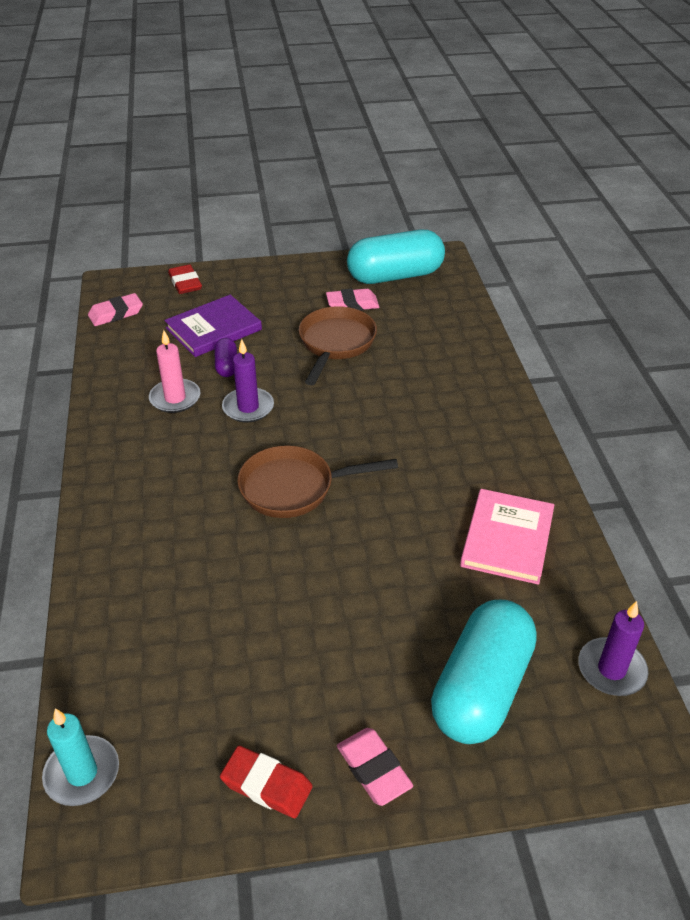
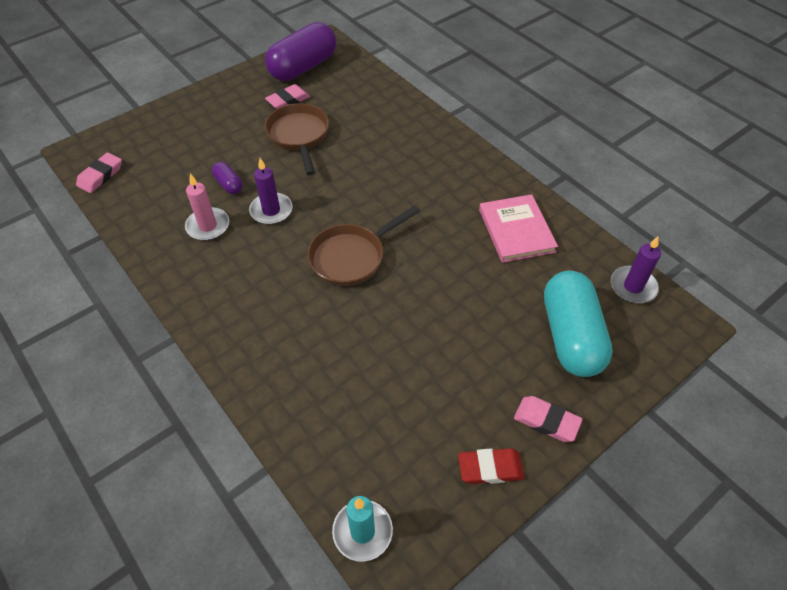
camera: 30 degrees left, 10 degrees up
(185, 283) = (140, 129): red eraser -> none
(214, 329) = (195, 159): purple book -> none
(395, 276) = (303, 67): turquoise capsule -> purple capsule

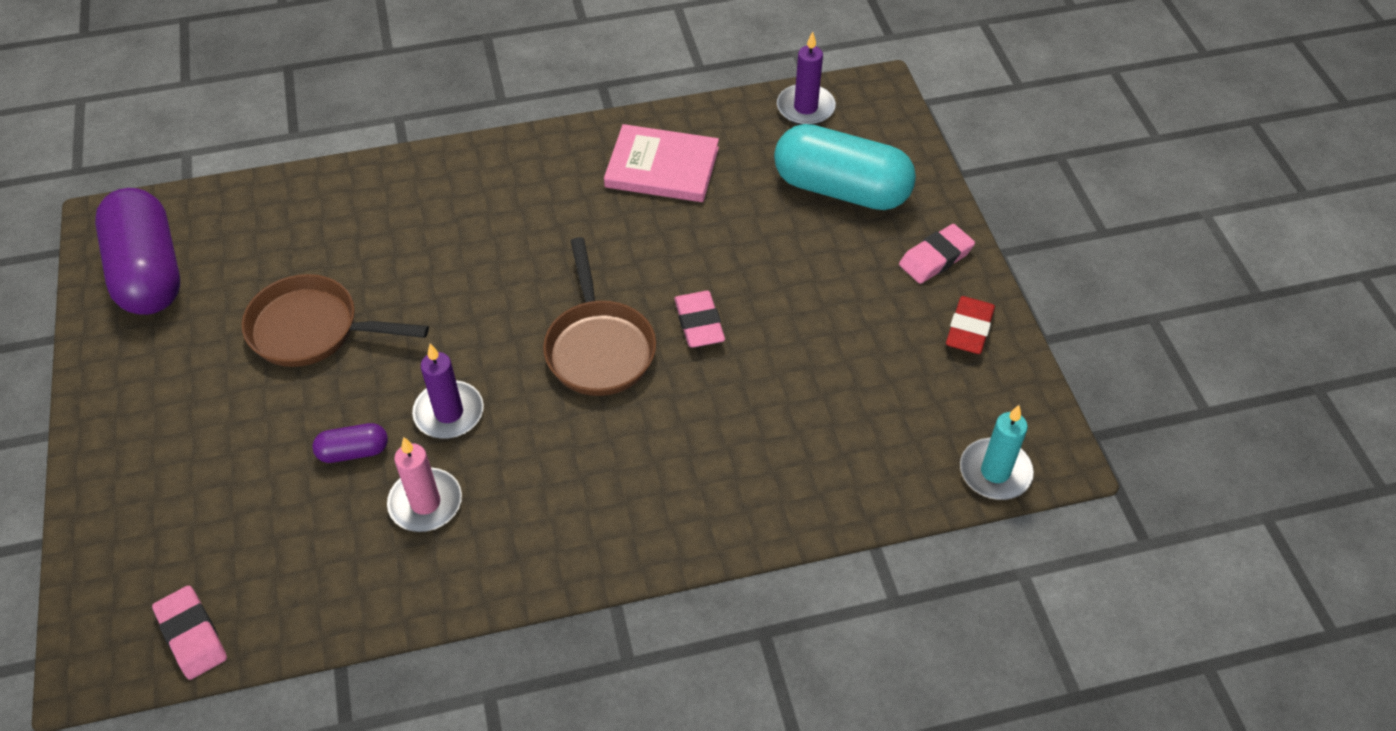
camera: 65 degrees left, 0 degrees up
(288, 100) = (216, 317): pink eraser -> pink eraser (699, 323)

